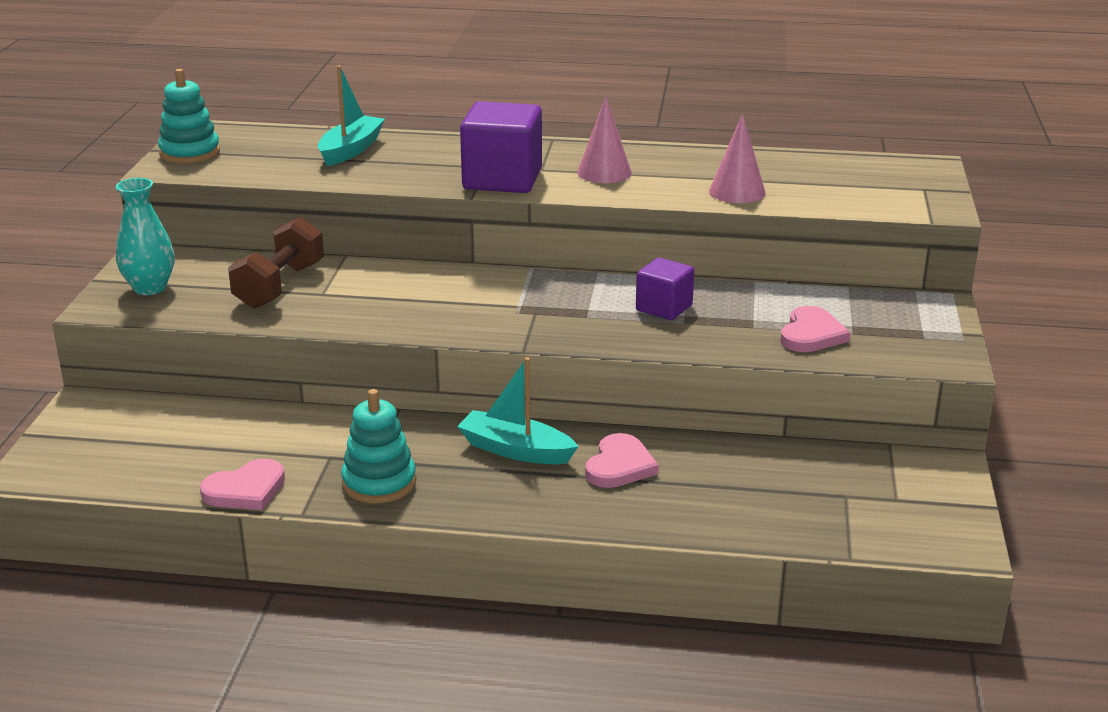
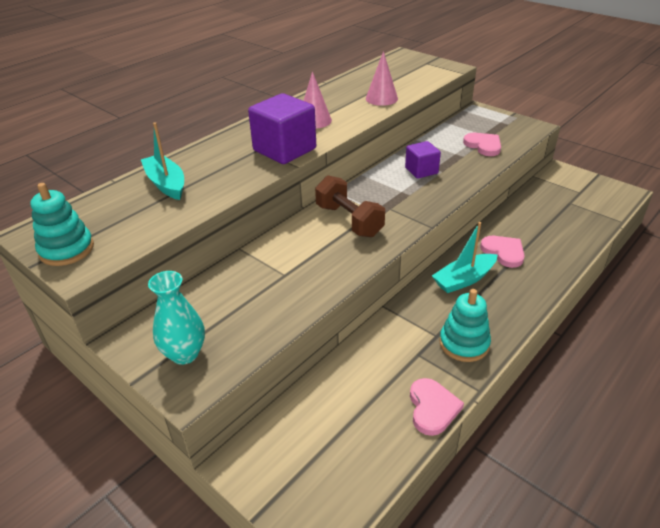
camera: 55 degrees left, 10 degrees up
(279, 286) = (253, 289): brown dumbbell -> brown dumbbell (349, 221)

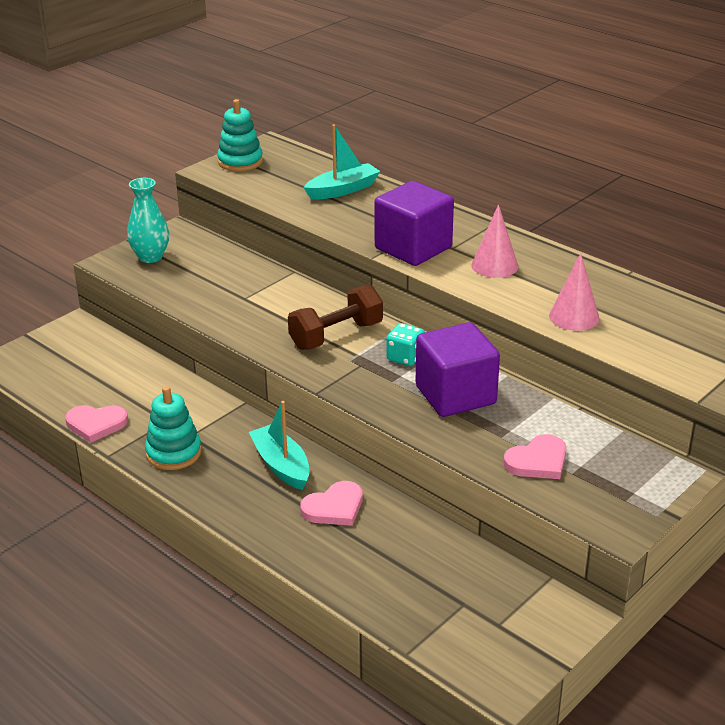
camera: 90 degrees right, 5 degrees down
(378, 190) = (405, 357): none -> turquoise dice
(421, 171) = (455, 395): purple cube -> purple cube, size x1.71

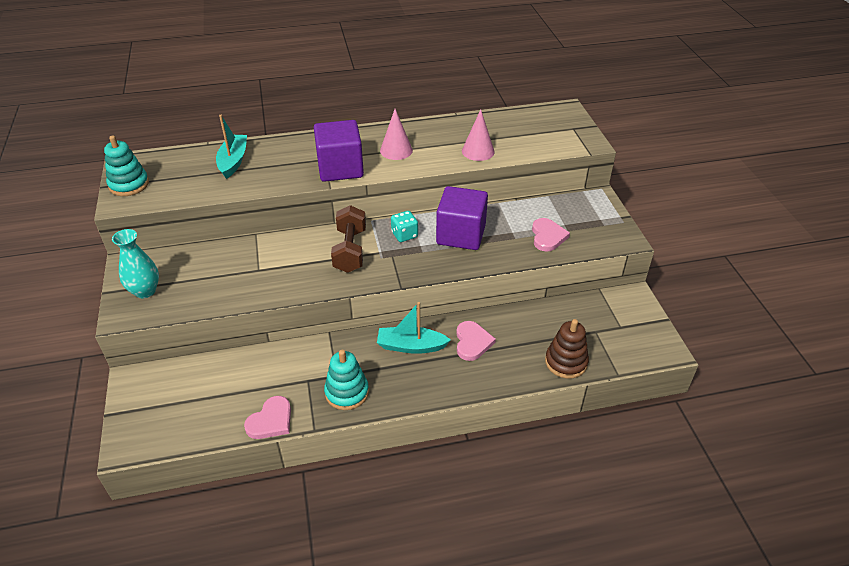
camera: 55 degrees left, 10 degrees up
(380, 597) = (566, 362): none -> brown stacking toy

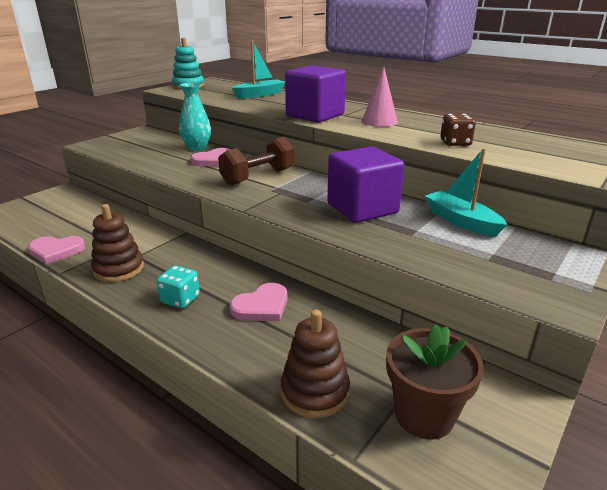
camera: 50 degrees right, 15 degrees down
(145, 291) = (120, 142): turquoise vase -> turquoise vase (197, 148)
(347, 392) = (119, 269): turquoise stacking toy -> brown stacking toy
(404, 235) = (315, 187): turquoise dice -> turquoise dice (180, 299)
(411, 346) = (213, 274): turquoise boat -> turquoise boat (461, 221)
(478, 151) = (455, 143): pink cone -> brown dice
(547, 236) = (452, 251): pink heart -> pink heart (214, 160)
(613, 334) = (424, 415): none -> brown flower pot

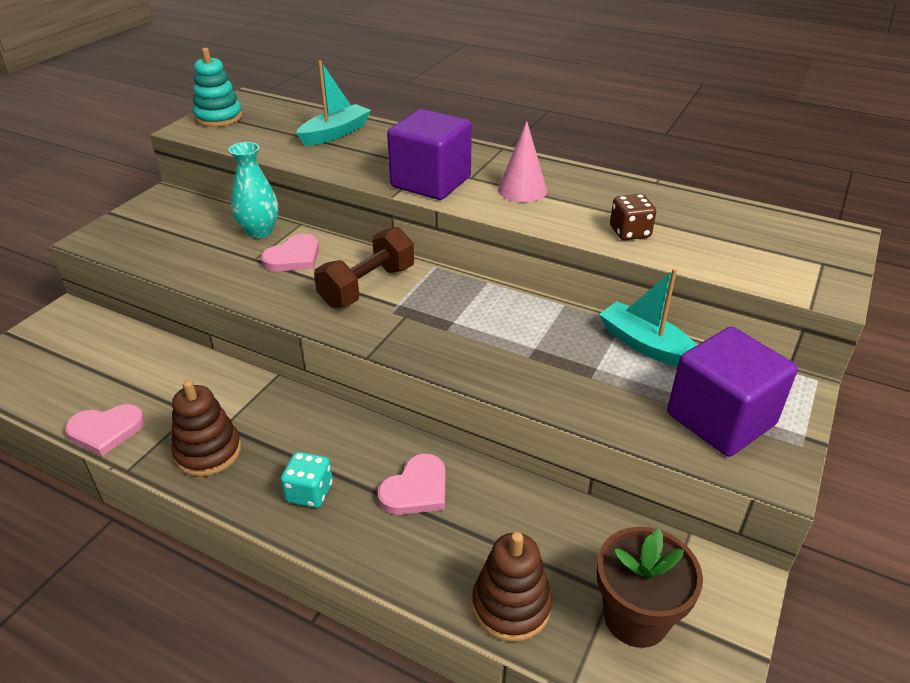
camera: 10 degrees left, 10 degrees up
(362, 208) = (521, 335): purple cube -> purple cube (720, 419)

